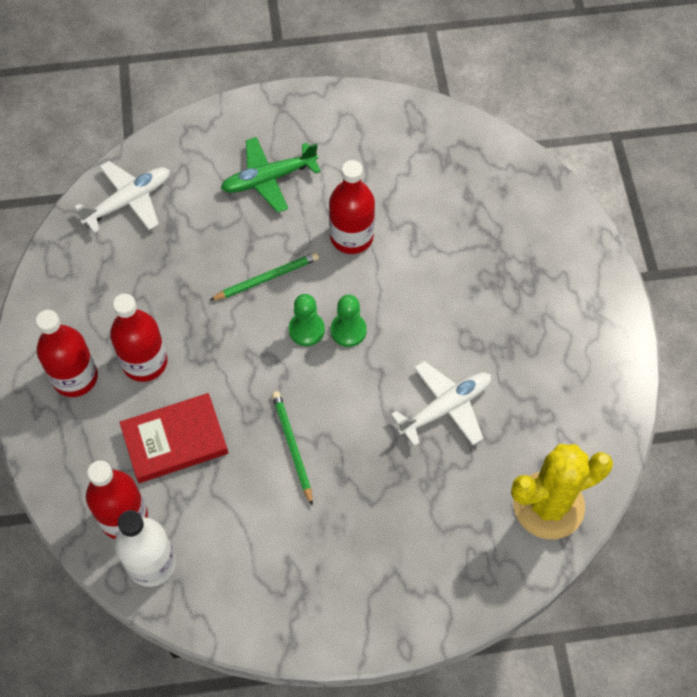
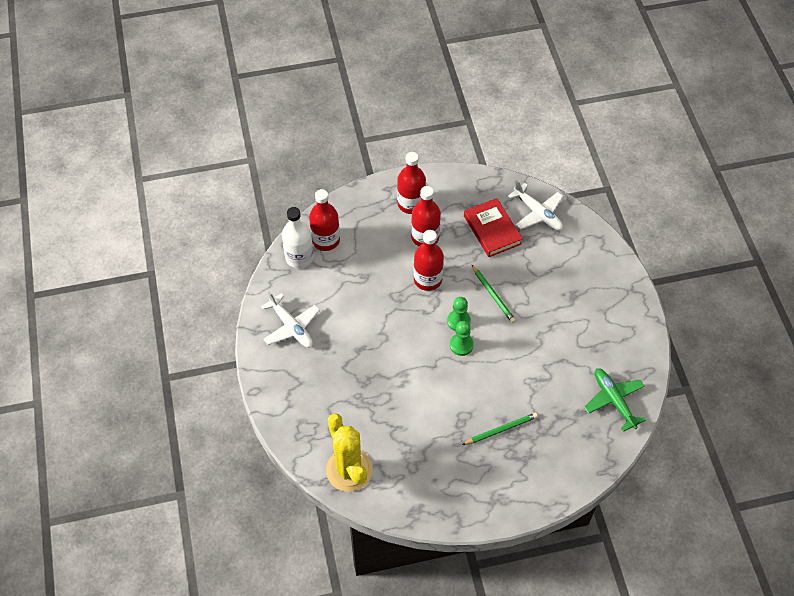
camera: 85 degrees right, 5 degrees down
(175, 440) = (375, 259): red book -> red book (492, 230)
(269, 178) = (570, 289): green plane -> green plane (614, 401)
(292, 446) = (377, 320): green pencil -> green pencil (501, 429)
(351, 237) = (532, 341): red bottle -> red bottle (427, 279)
(445, 408) = (412, 405): white plane -> white plane (291, 326)

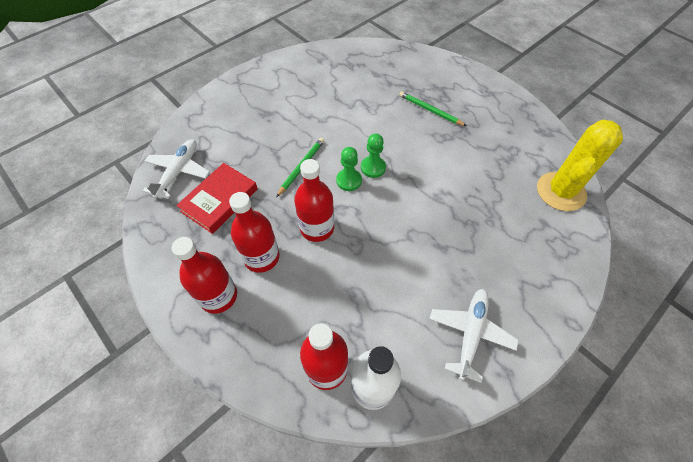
camera: 120 degrees left, 0 degrees up
(614, 401) = (351, 60): green plane -> none

